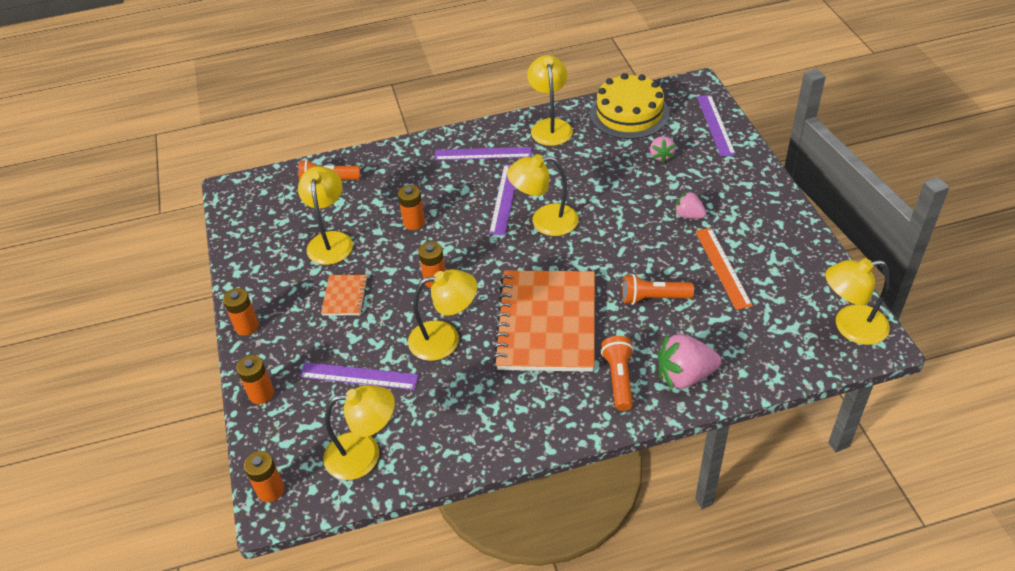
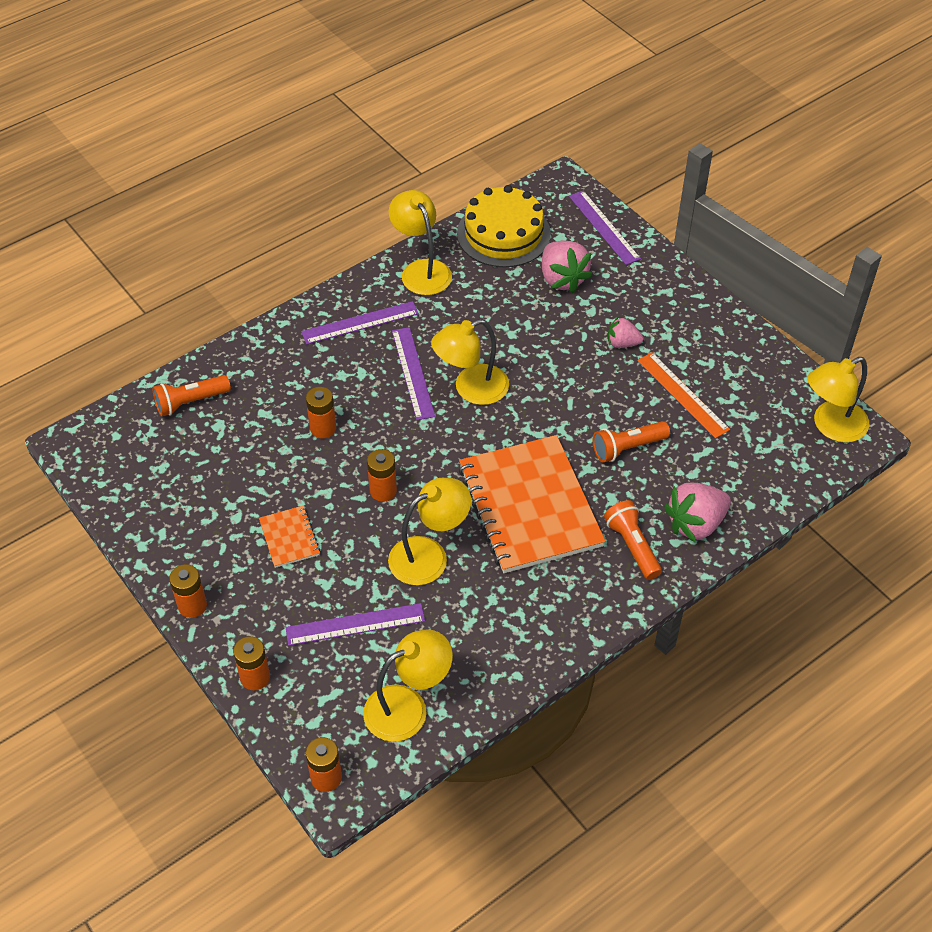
camera: 25 degrees left, 5 degrees up
(330, 240) = (235, 476): yellow lamp -> none
(661, 156) = (562, 279): pink strawberry -> pink strawberry, size x1.72

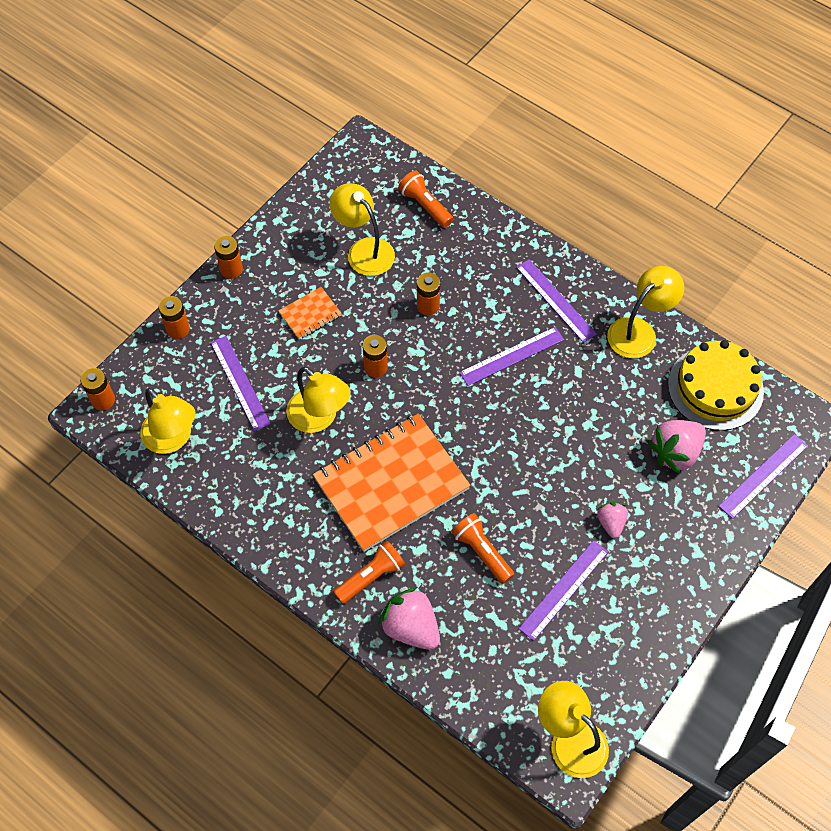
camera: 75 degrees right, 10 degrees up
(471, 389) = (508, 406): yellow lamp -> yellow lamp (364, 250)
(682, 394) = (564, 589): orange ruler -> purple ruler

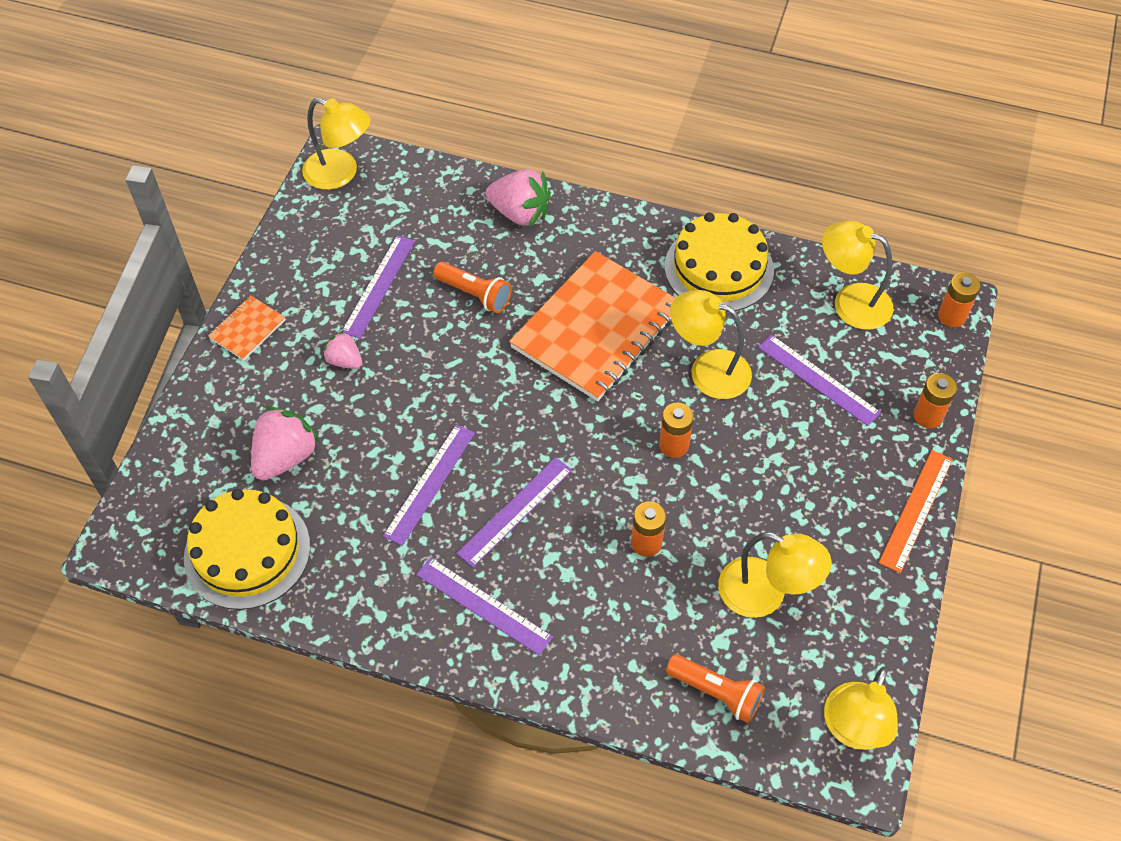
camera: 160 degrees right, 5 degrees down
(231, 269) = (916, 510): orange battery -> orange ruler
(262, 507) = (719, 268): none -> yellow cake
(310, 314) = (785, 484): orange notebook -> orange notebook (247, 329)
(371, 576) = (577, 242): orange flashlight -> none
(611, 523) = (344, 361): pink strawberry -> pink strawberry turned 150 degrees clockwise
(639, 331) = (361, 597): yellow lamp -> yellow lamp (853, 730)
(763, 476) = (175, 462): purple ruler -> purple ruler (430, 483)

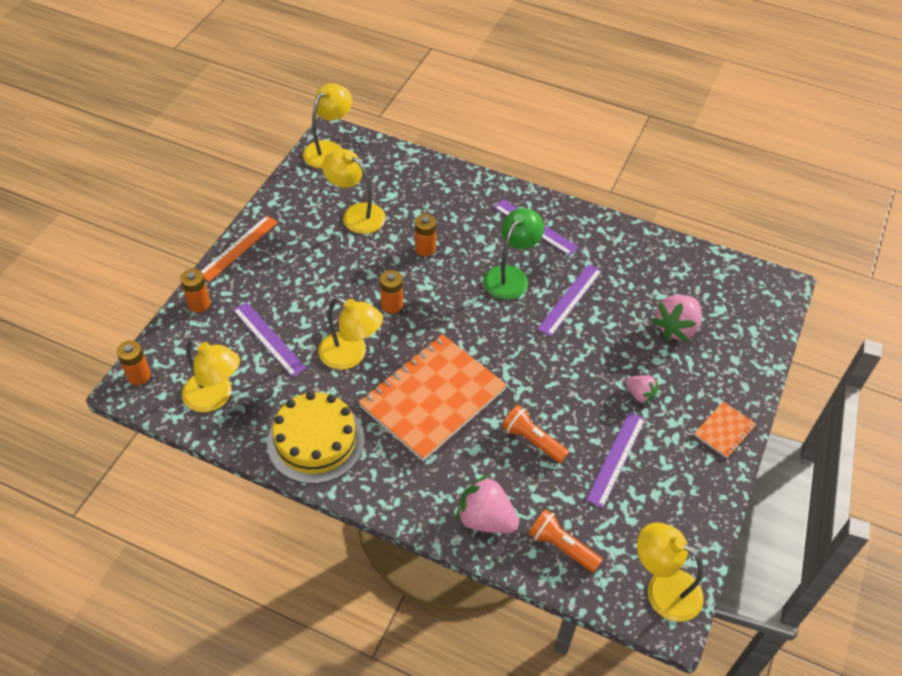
camera: 175 degrees left, 5 degrees down
(247, 551) = (692, 272): yellow cake -> none
(515, 511) = (511, 276): purple ruler -> green lamp
(716, 693) = (401, 172): orange flashlight -> orange flashlight (561, 547)

